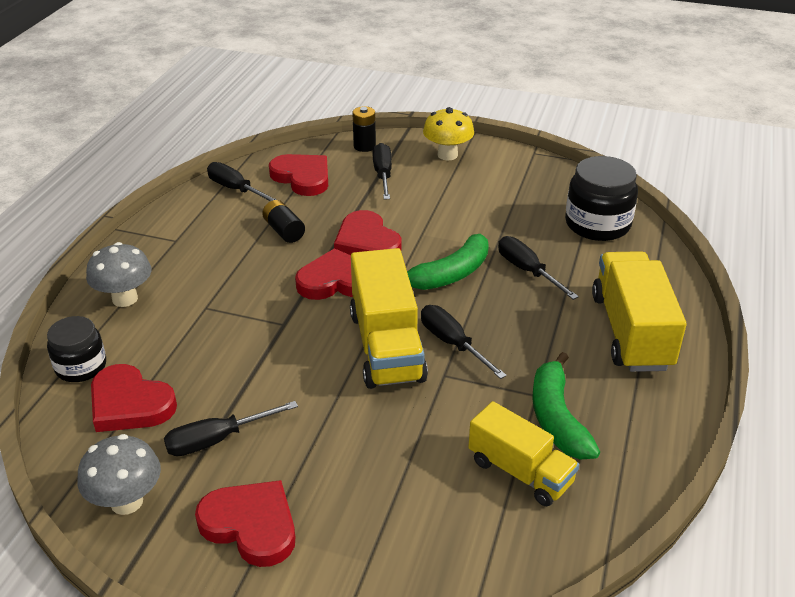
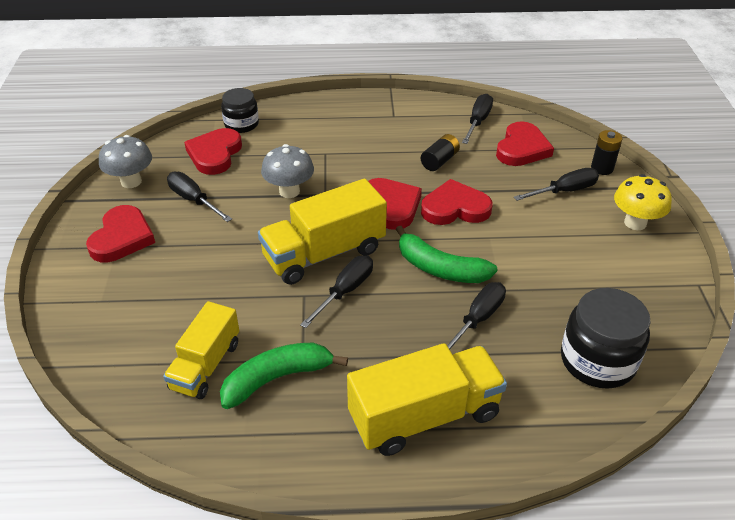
camera: 70 degrees right, 5 degrees up
(125, 299) = (316, 117): grey mushroom -> grey mushroom (289, 191)
(367, 242) = (455, 208): red heart -> red heart turned 45 degrees clockwise

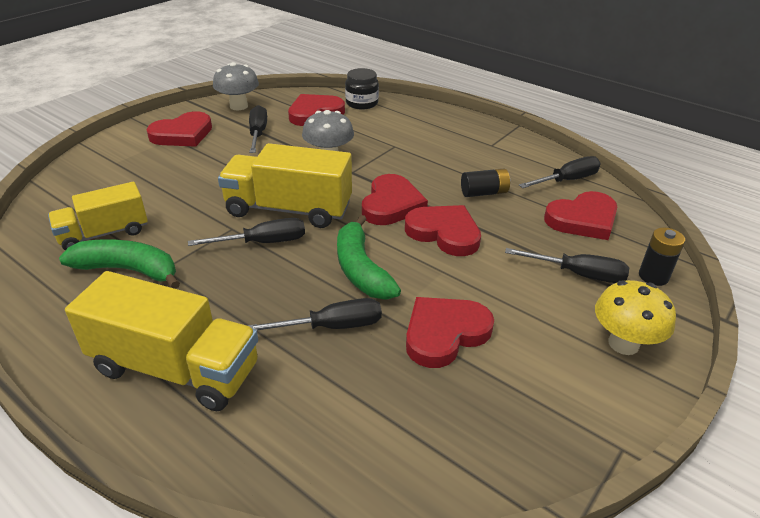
camera: 40 degrees right, 5 degrees down
(544, 279) = (444, 333): none -> red heart
(597, 360) = (391, 438): black jar -> none

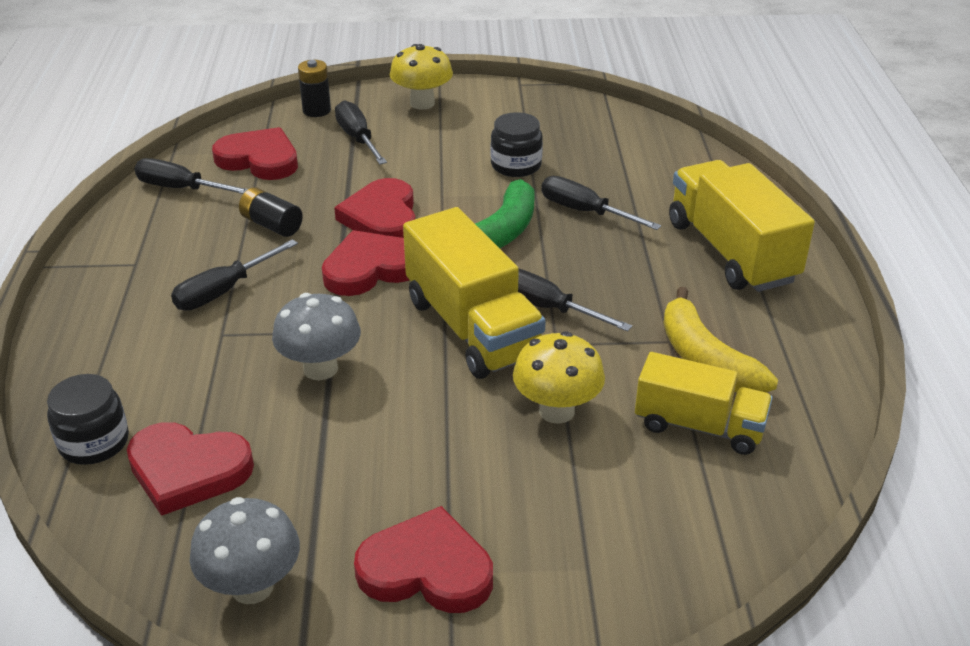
camera: 130 degrees left, 0 degrees up
(128, 270) = (706, 360): green banana -> yellow banana
(192, 200) = (556, 411): none -> yellow mushroom
(258, 133) = (327, 483): black screwdriver -> black screwdriver (224, 291)
(444, 333) = (516, 165): red heart -> black jar

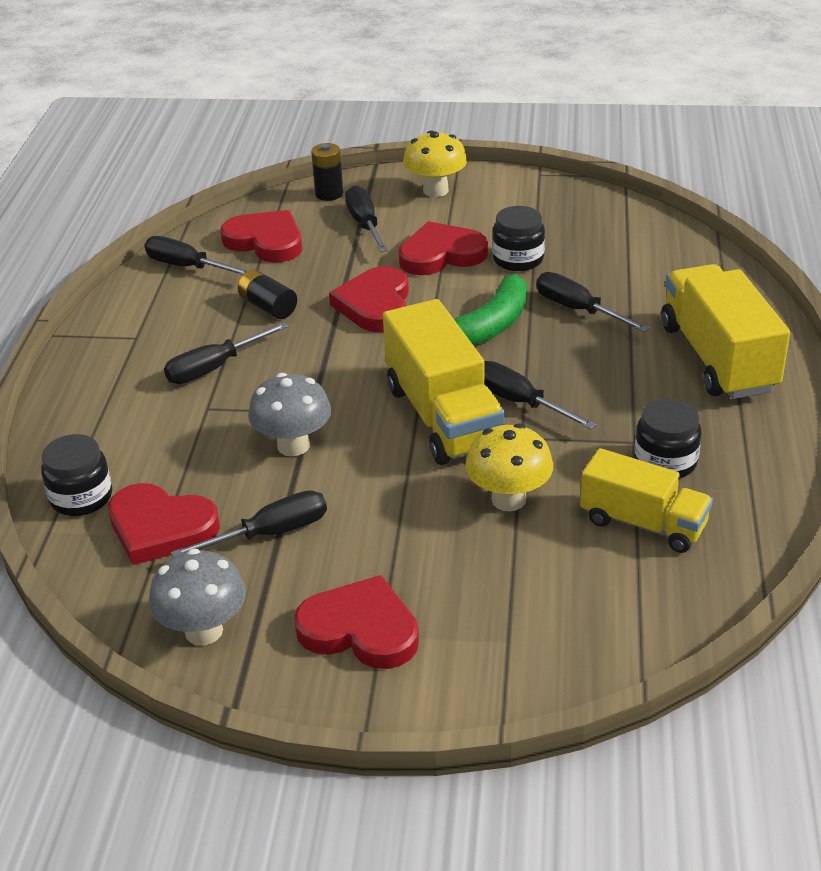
camera: 10 degrees right, 0 degrees up
(311, 467) = (270, 533): none -> black screwdriver
(370, 268) = (356, 354): red heart -> red heart (441, 254)
(706, 360) = (665, 462): yellow banana -> black jar

